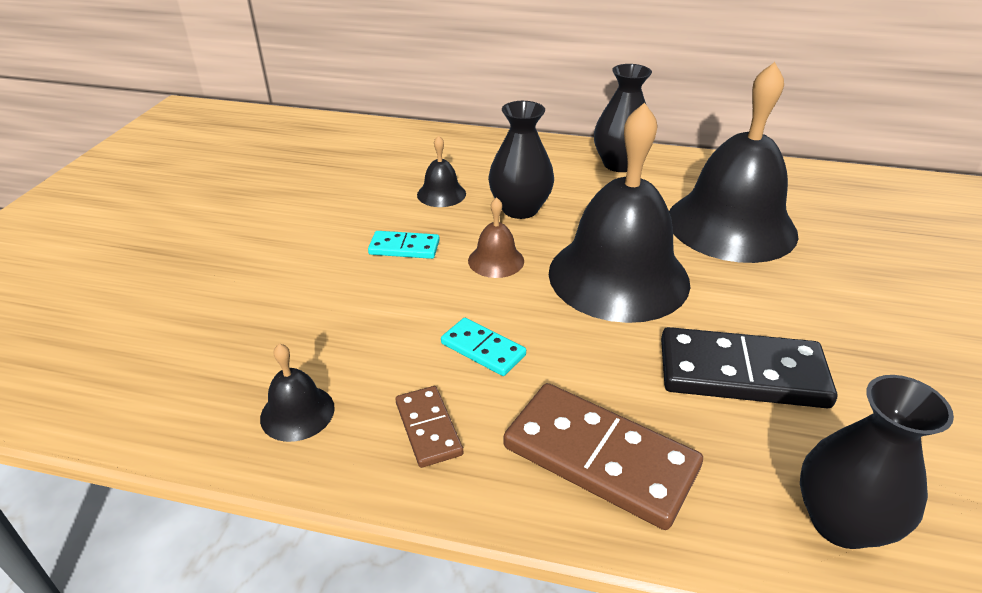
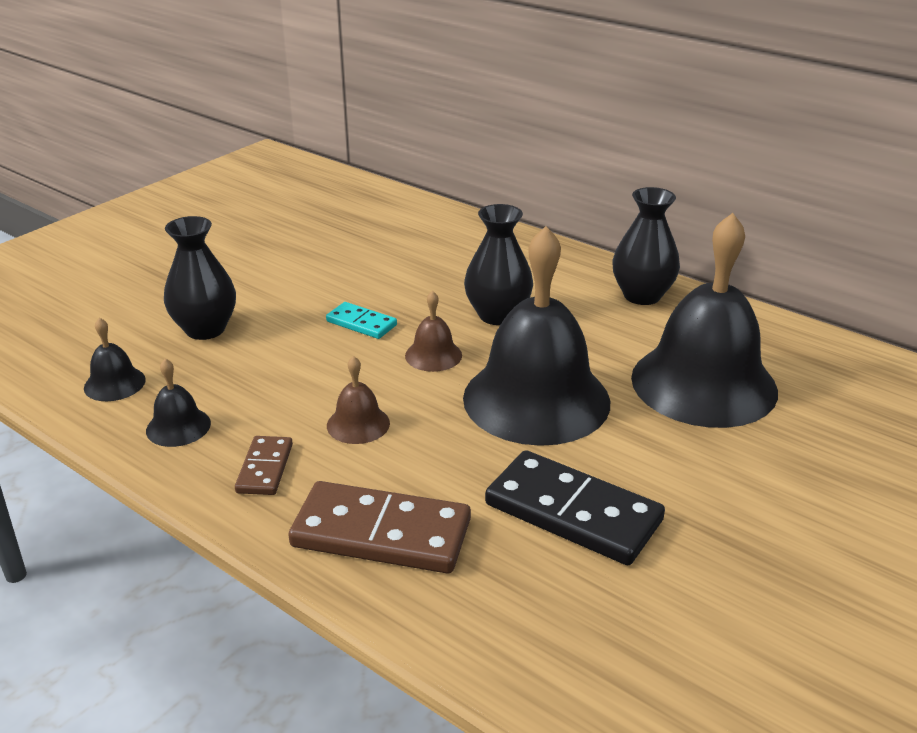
camera: 25 degrees right, 5 degrees down
(441, 194) = (435, 283): black bell -> black bell (114, 383)
(483, 349) = (358, 424): turquoise domino -> brown bell
(600, 457) = (381, 533): brown domino -> brown domino turned 45 degrees counterclockwise
(841, 522) = (542, 648): black vase -> black vase (205, 329)

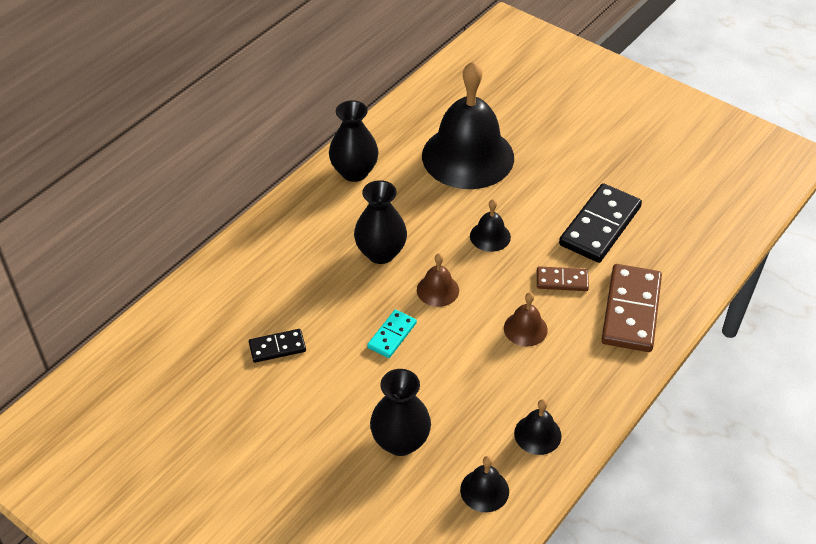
camera: 90 degrees left, 15 degrees up
(264, 468) = (578, 375): brown domino -> brown domino (562, 281)
(355, 257) = (277, 347): none -> black domino
(536, 399) = (490, 236): black bell -> black bell, size x0.41

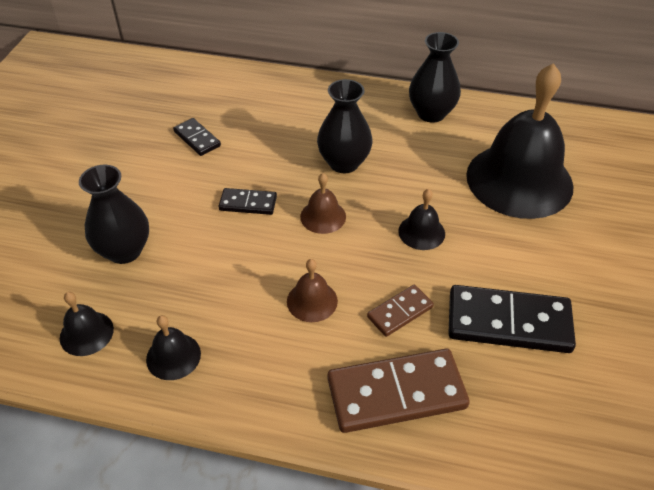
camera: 65 degrees right, 0 degrees up
(392, 335) = (248, 203): turquoise domino -> black domino
(562, 281) = (400, 312): brown domino -> brown domino turned 75 degrees clockwise

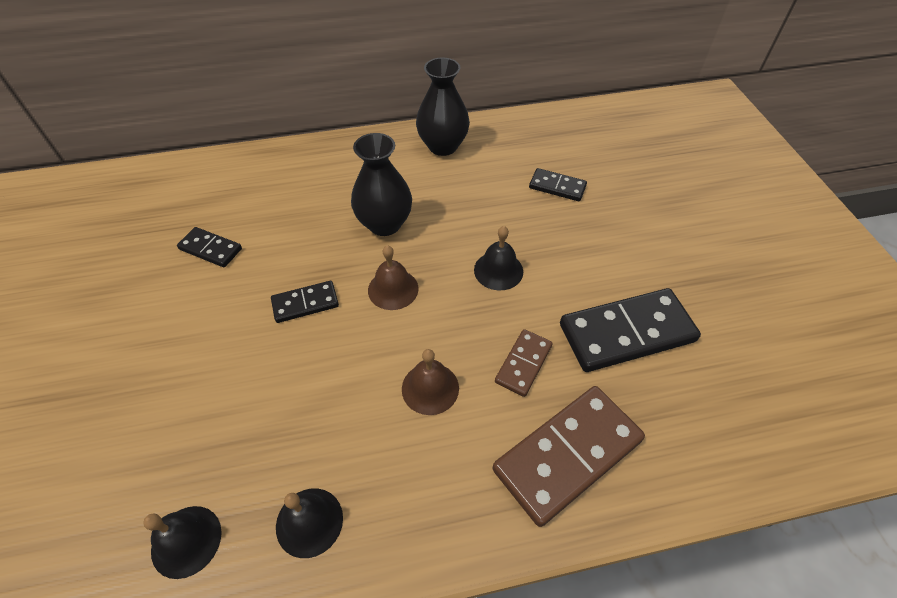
camera: 25 degrees left, 5 degrees up
(124, 251) = (186, 414): black vase -> none
(519, 180) = (557, 187): black bell -> black domino

